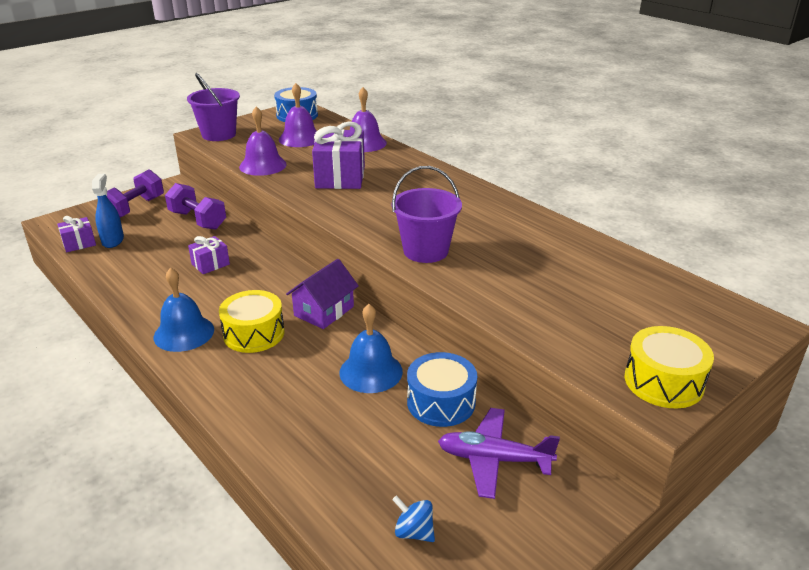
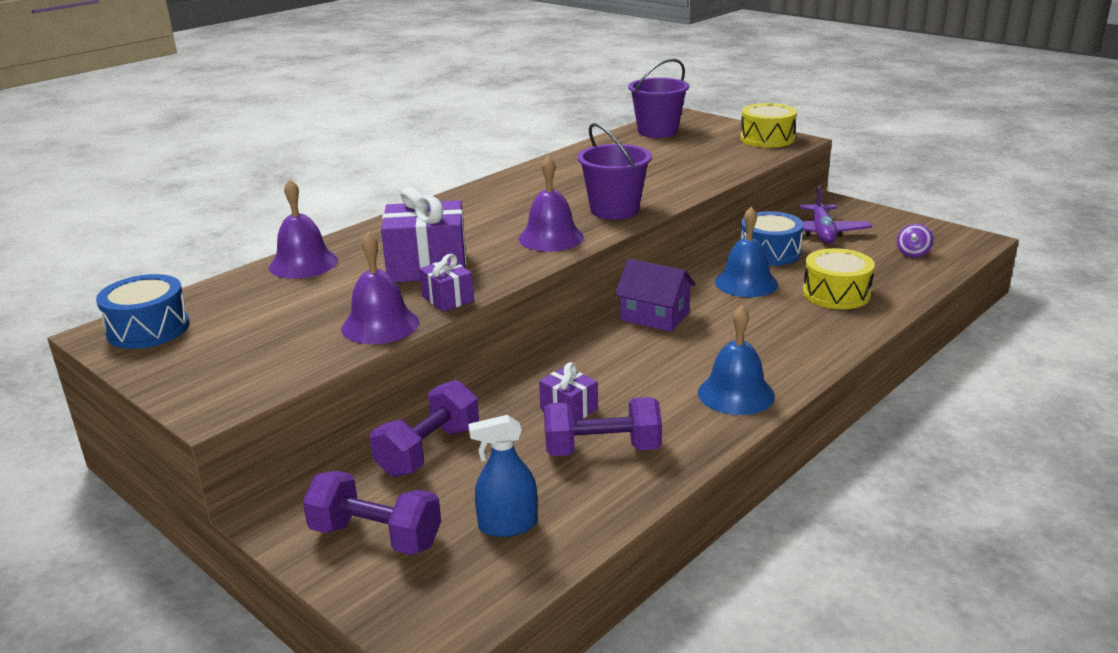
camera: 95 degrees left, 5 degrees down
(79, 243) = (522, 564): purple gift -> purple gift (448, 299)
(157, 272) = (602, 450): none -> purple dumbbell
(219, 134) = (223, 389): purple bucket -> purple bucket (657, 131)
(254, 333) = (715, 349): yellow drum -> yellow drum (836, 294)
(300, 138) = (269, 311): purple bell -> purple bell (551, 238)
(414, 532) = (913, 253): blue spinning top -> purple spinning top

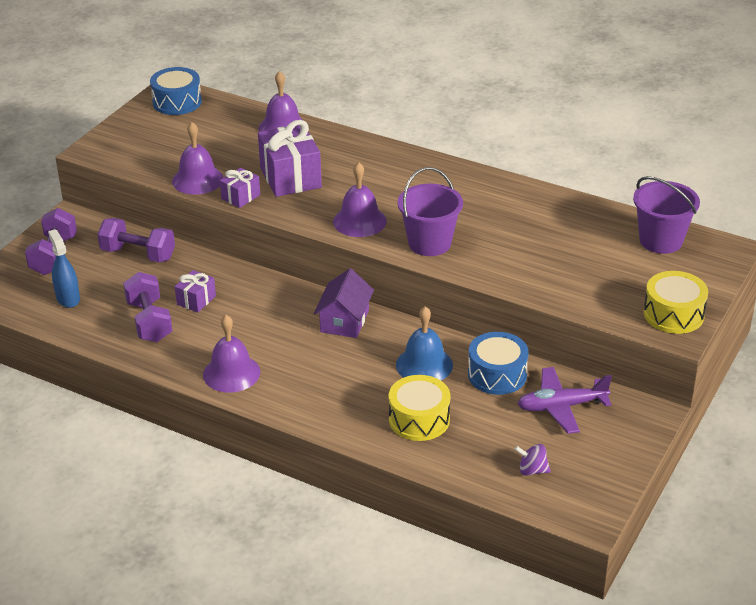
camera: 75 degrees right, 10 degrees up
(736, 394) = (231, 373): blue bell -> purple bell

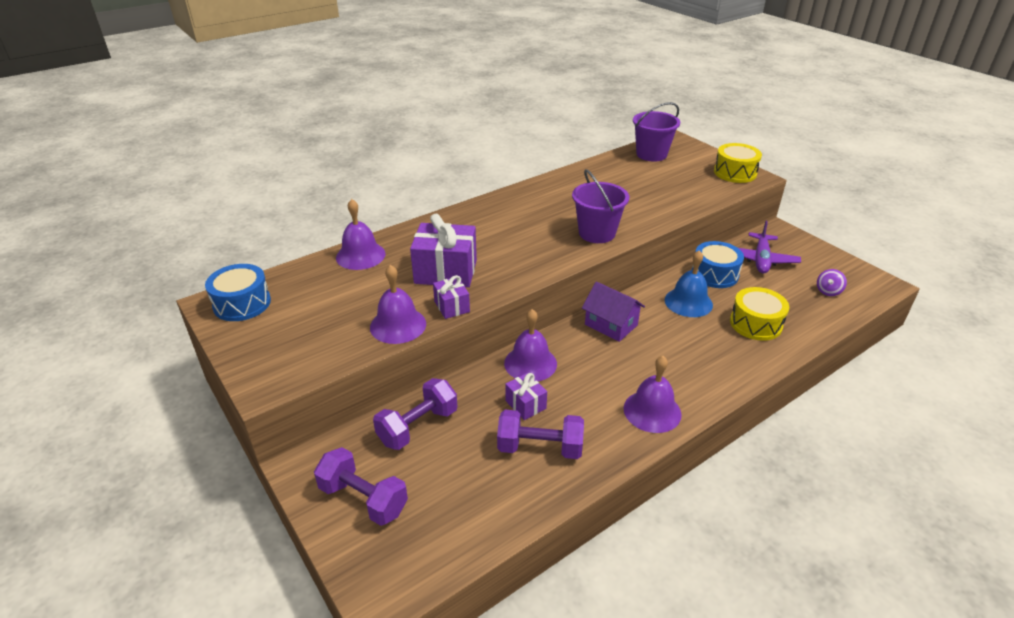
camera: 65 degrees left, 0 degrees up
(68, 298) = (456, 506): blue spray bottle -> none
(359, 221) = (542, 255): purple bell -> purple bell (530, 363)

